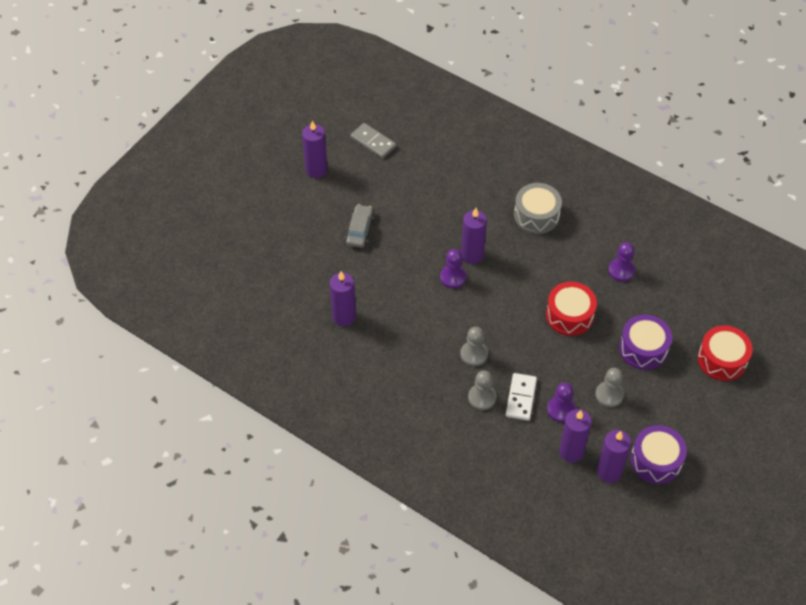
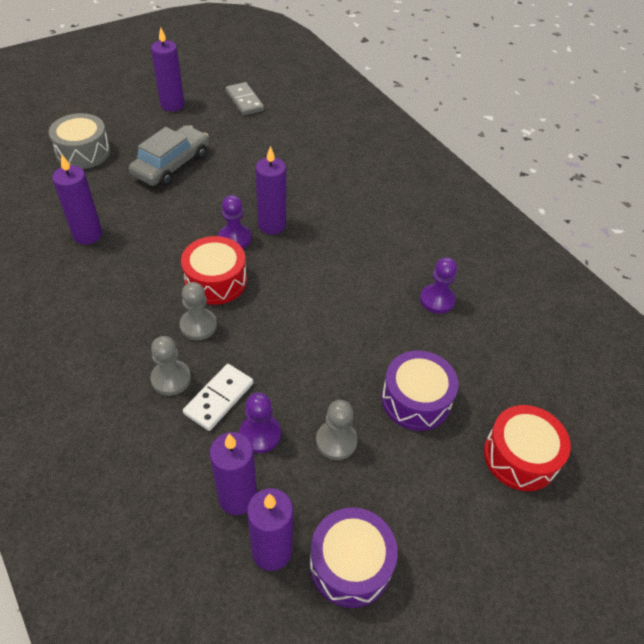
camera: 20 degrees right, 5 degrees down
(360, 230) = (172, 164): grey car -> grey car, size x1.53
(536, 215) = (369, 212): grey drum -> grey drum (83, 152)
(569, 315) = (343, 325): red drum -> red drum (216, 281)

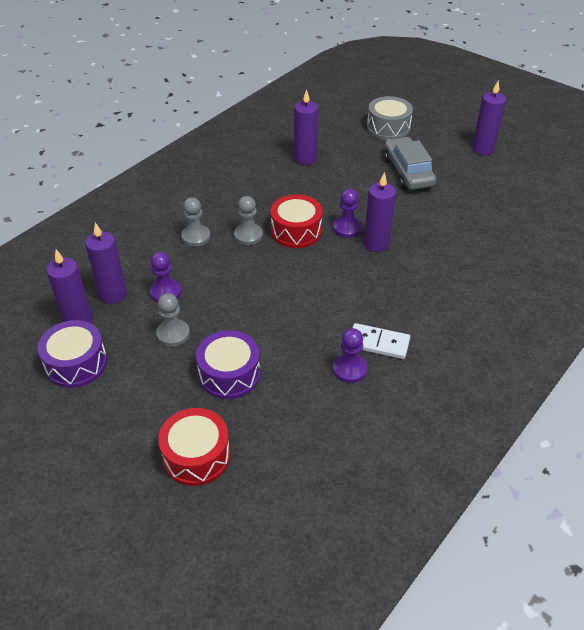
camera: 75 degrees right, 5 degrees down
(172, 164) = (408, 172): grey car -> grey car turned 120 degrees counterclockwise
(219, 398) = (188, 264): white domino -> white domino (378, 343)
(244, 101) = (527, 185): grey domino -> none

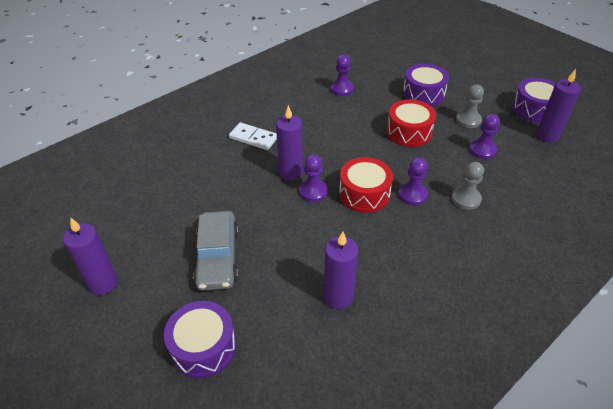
camera: 170 degrees left, 0 degrees up
(113, 295) = (527, 153): purple candle -> none
(196, 456) = (440, 61): red drum -> red drum (409, 132)
(248, 235) = (412, 194): grey pawn -> purple pawn
(378, 343) = (317, 101): white domino -> white domino (253, 138)
(388, 128) = (203, 347): grey drum -> purple drum

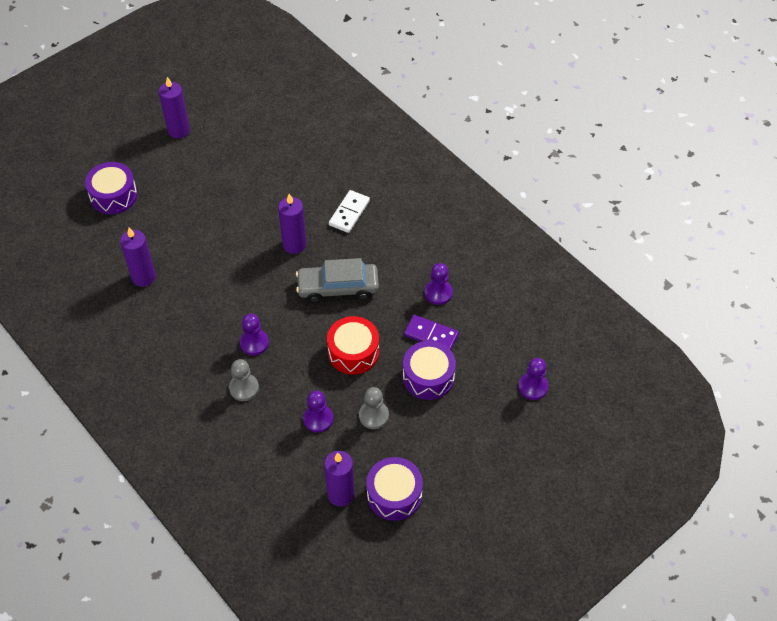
camera: 90 degrees right, 10 degrees up
(217, 257) = (195, 197): grey car -> grey car (338, 287)
(313, 191) = (266, 262): purple pawn -> purple pawn (533, 387)
(364, 194) = (259, 303): red drum -> none
(383, 92) = (431, 335): none -> purple domino

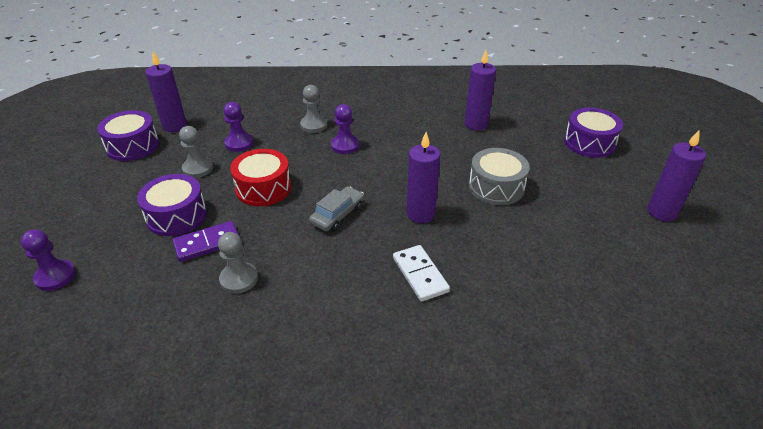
camera: 130 degrees right, 15 degrees down
(225, 221) = (496, 187): none -> grey drum
(338, 287) = (338, 215): grey car -> grey car, size x0.65
(438, 293) = (239, 279): purple pawn -> grey pawn

